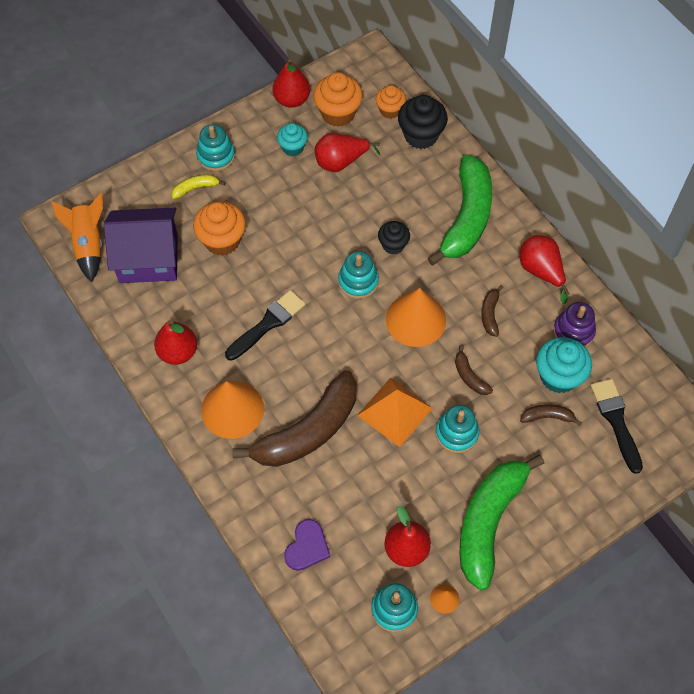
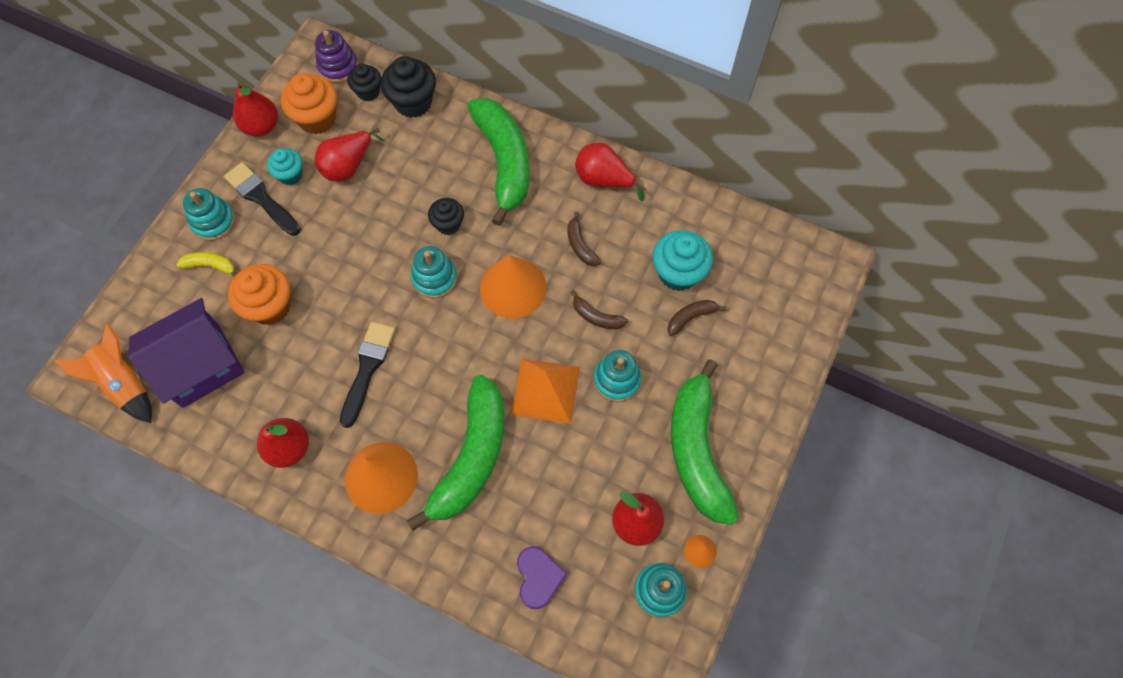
camera: 30 degrees left, 5 degrees up
(195, 188) = (210, 266): yellow banana -> yellow banana turned 60 degrees clockwise
(308, 431) = (471, 457): brown banana -> green banana
(390, 110) = (368, 92): orange cupcake -> black cupcake
(573, 331) = (666, 223): purple stacking toy -> purple stacking toy (338, 66)
(616, 421) = (753, 288): black brush -> black brush (261, 198)

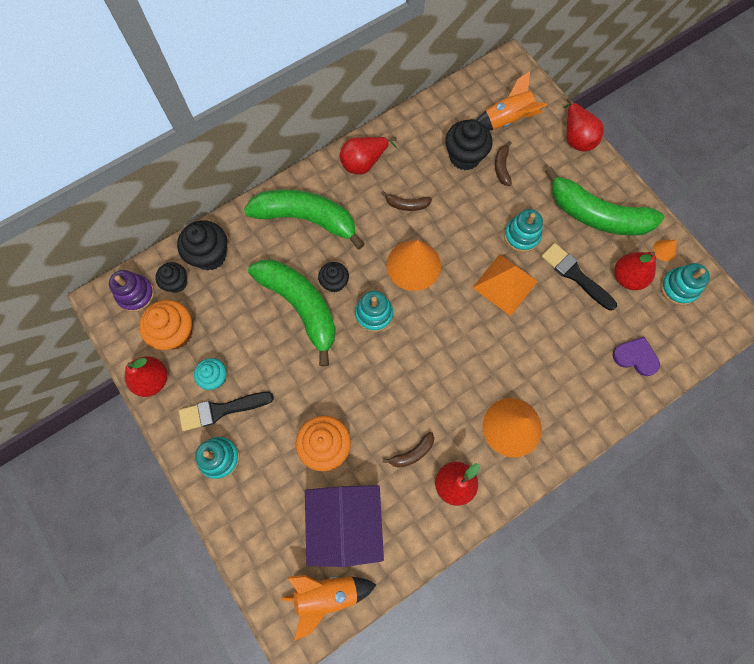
camera: 60 degrees left, 5 degrees up
(210, 266) = (259, 478): yellow banana -> none
(348, 166) = (236, 330): red pear -> red pear (576, 137)
(367, 368) = (420, 397): black brush -> black brush (575, 275)
(471, 457) = (528, 357): green banana -> green banana (300, 306)
(596, 317) = (468, 223): brown banana -> brown banana (412, 453)
(678, 273) = (464, 157): turquoise cupcake -> black cupcake
(756, 293) = (506, 120): none -> orange rocket

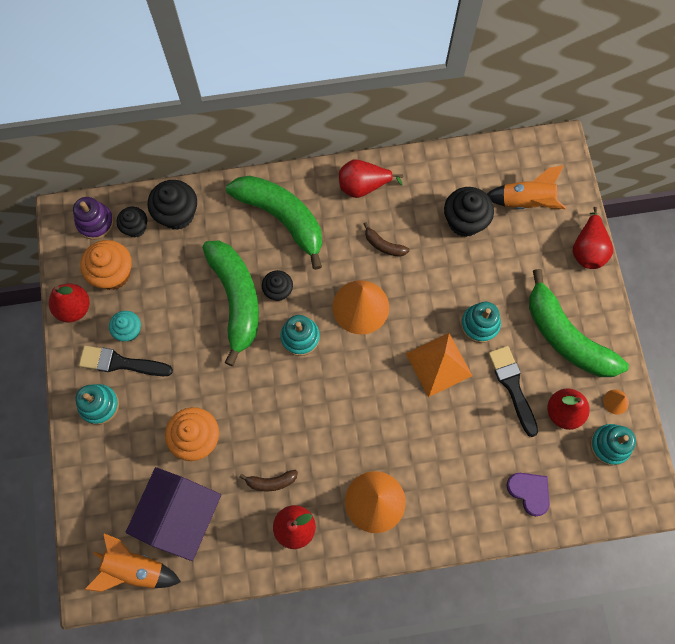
camera: 25 degrees right, 0 degrees up
(502, 167) = (496, 248): brown banana -> none

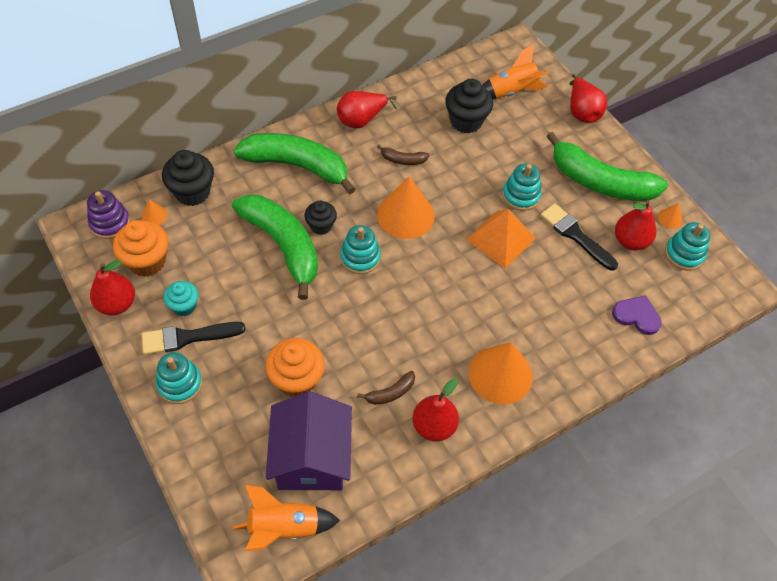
camera: 25 degrees left, 15 degrees down
(136, 228) = (154, 215): black cupcake -> orange cone

